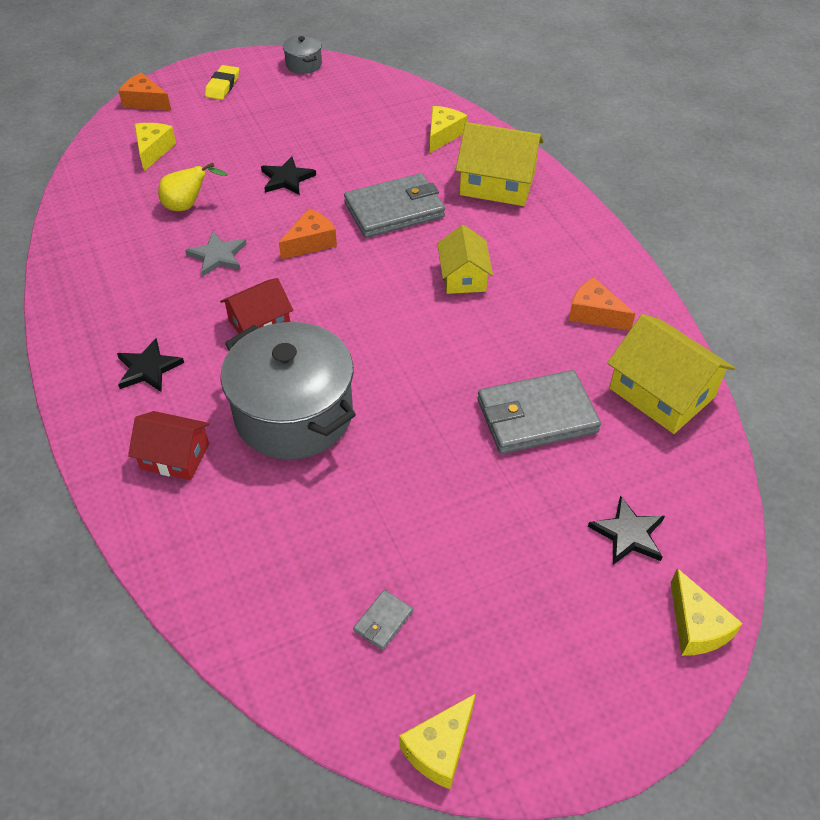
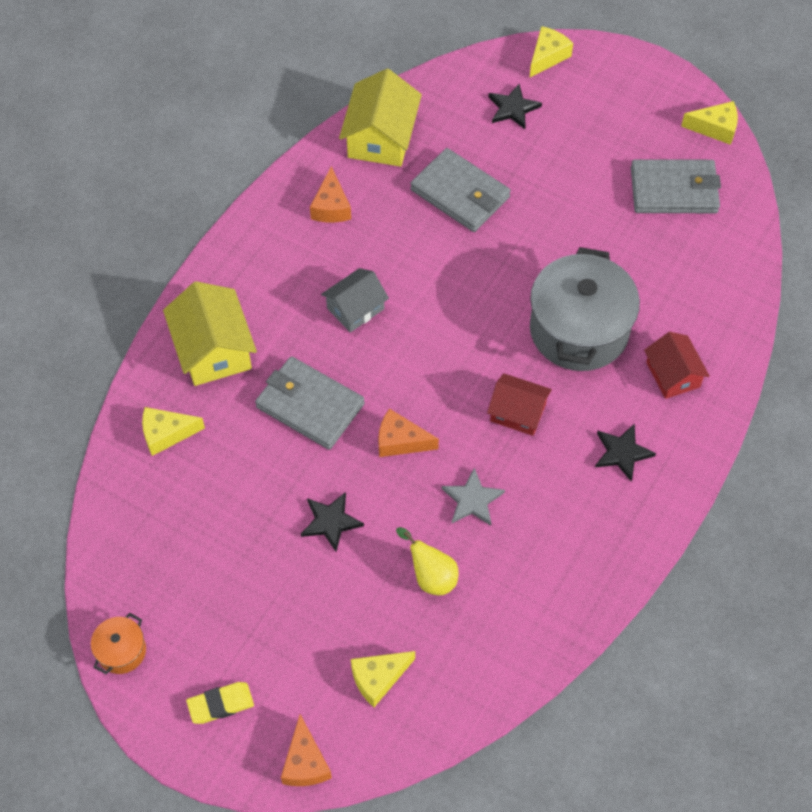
camera: 125 degrees left, 10 degrees up
(304, 64) = (121, 651): grey pot -> orange pot
(383, 621) = (674, 190): grey wallet -> grey wallet, size x2.34
(463, 276) = (355, 308): yellow house -> grey house

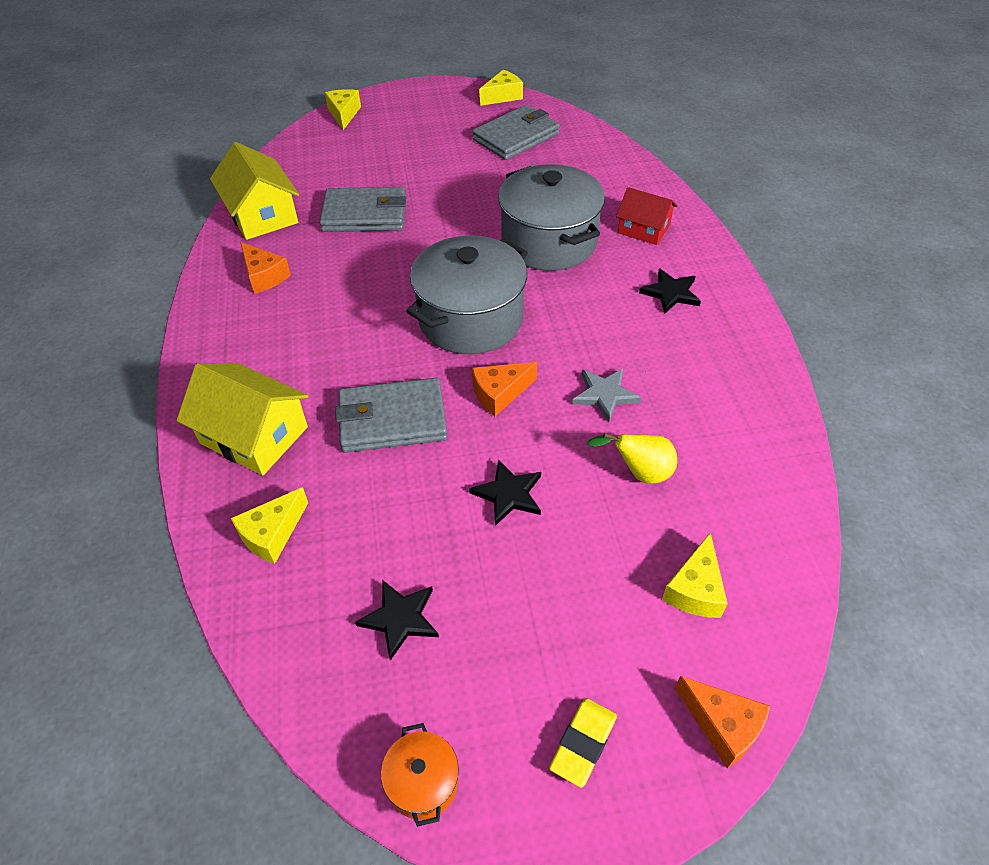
camera: 40 degrees left, 10 degrees down
(355, 308) = (358, 329): grey house -> none
(443, 360) = (470, 319): none -> grey pot
(513, 108) = (350, 151): black star -> black star (400, 619)
(518, 412) = (567, 316): red house -> none

